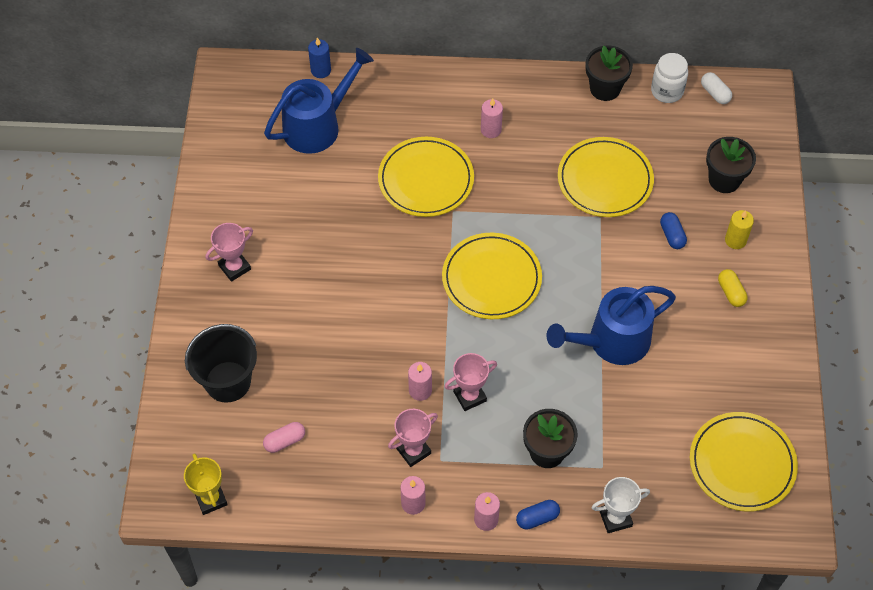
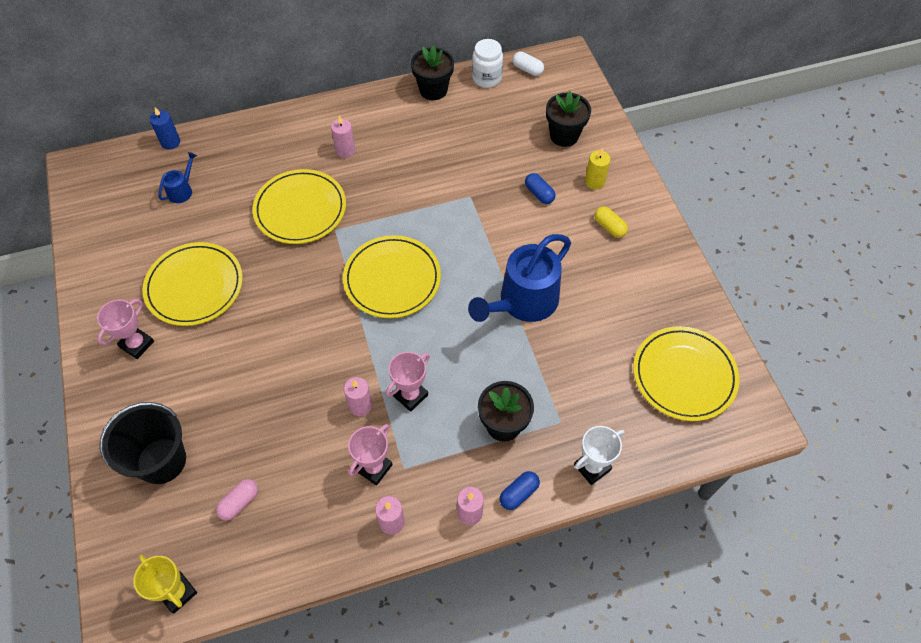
camera: 20 degrees left, 0 degrees up
(318, 125) = (182, 190): blue watering can -> blue watering can, size x0.45
(605, 180) = (462, 164): yellow plate -> yellow plate (194, 286)

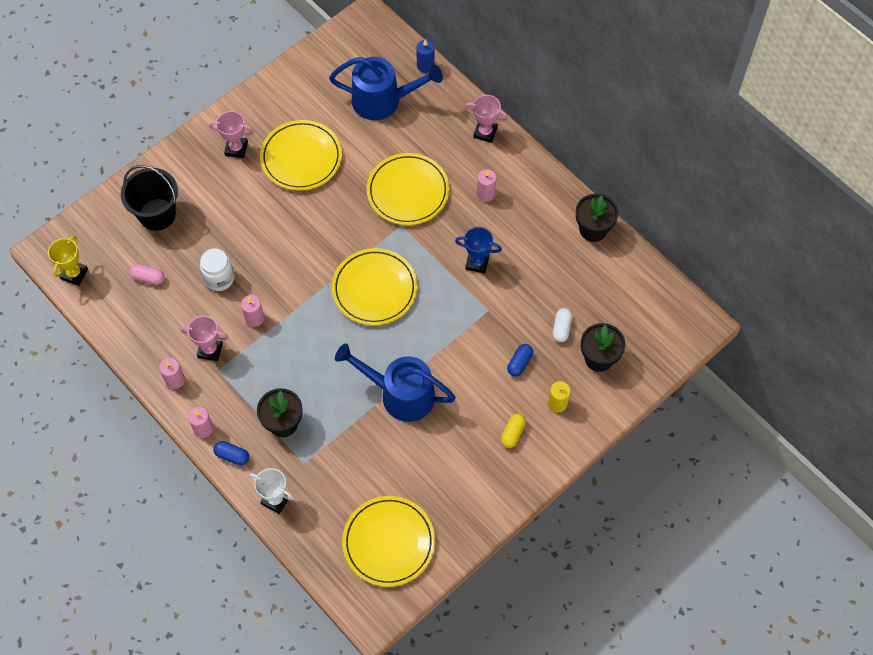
camera: 65 degrees right, 5 degrees up
(182, 190) = (383, 100): blue watering can -> blue watering can, size x2.20
(410, 395) = (278, 348): pink trophy -> pink trophy (485, 132)
(414, 185) = (477, 263): none -> blue trophy
(487, 78) = (633, 266): white jar -> white jar (219, 278)
(527, 69) = (664, 296): white capsule -> white capsule (561, 328)

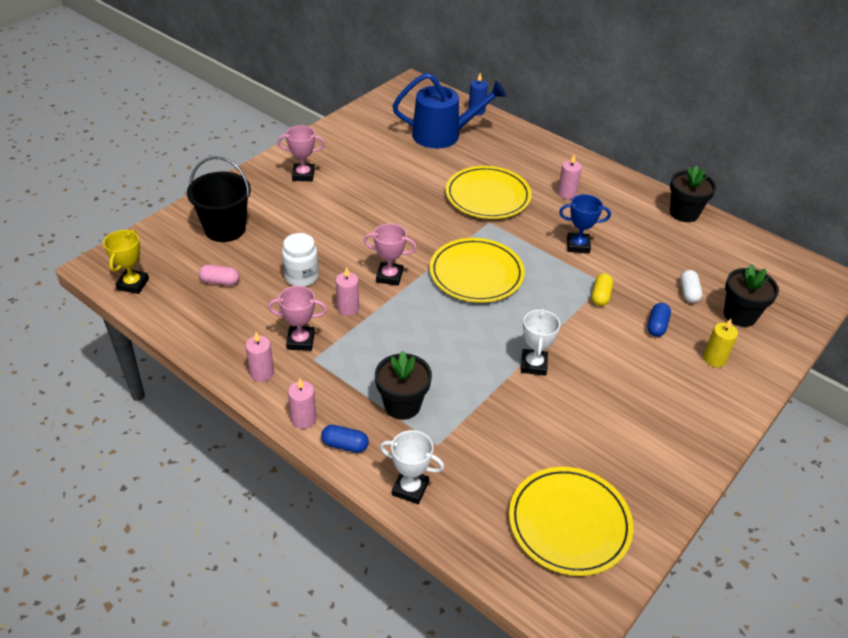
camera: 10 degrees left, 20 degrees down
(301, 158) = (372, 178): yellow plate -> none
(400, 394) = (533, 365): blue watering can -> white trophy
(485, 132) = (549, 151): pink trophy -> pink trophy (389, 276)
(512, 433) = (676, 391): yellow capsule -> yellow capsule (600, 296)

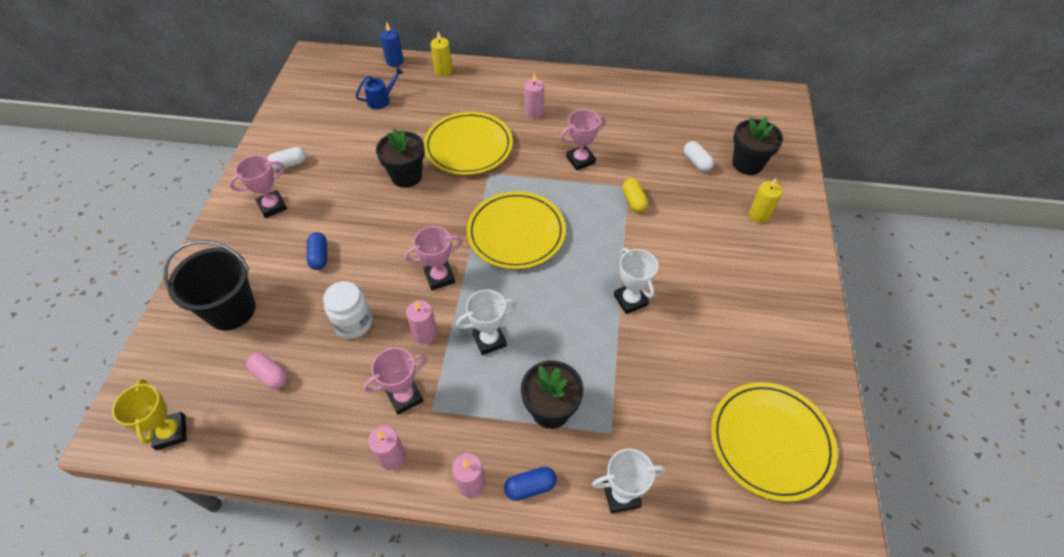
camera: 30 degrees left, 10 degrees up
(220, 281) = (270, 375): pink capsule -> pink capsule turned 60 degrees clockwise
(336, 152) = (289, 164): none -> white capsule
(393, 336) = (489, 340): none -> white trophy
(443, 135) = (381, 100): blue watering can -> blue watering can, size x0.45
(512, 132) = (443, 70): none -> yellow candle
(578, 245) = (580, 160): blue trophy -> pink trophy
(657, 326) = (696, 207): blue capsule -> blue capsule (319, 256)
(684, 213) = (639, 88): black flower pot -> black flower pot (406, 176)

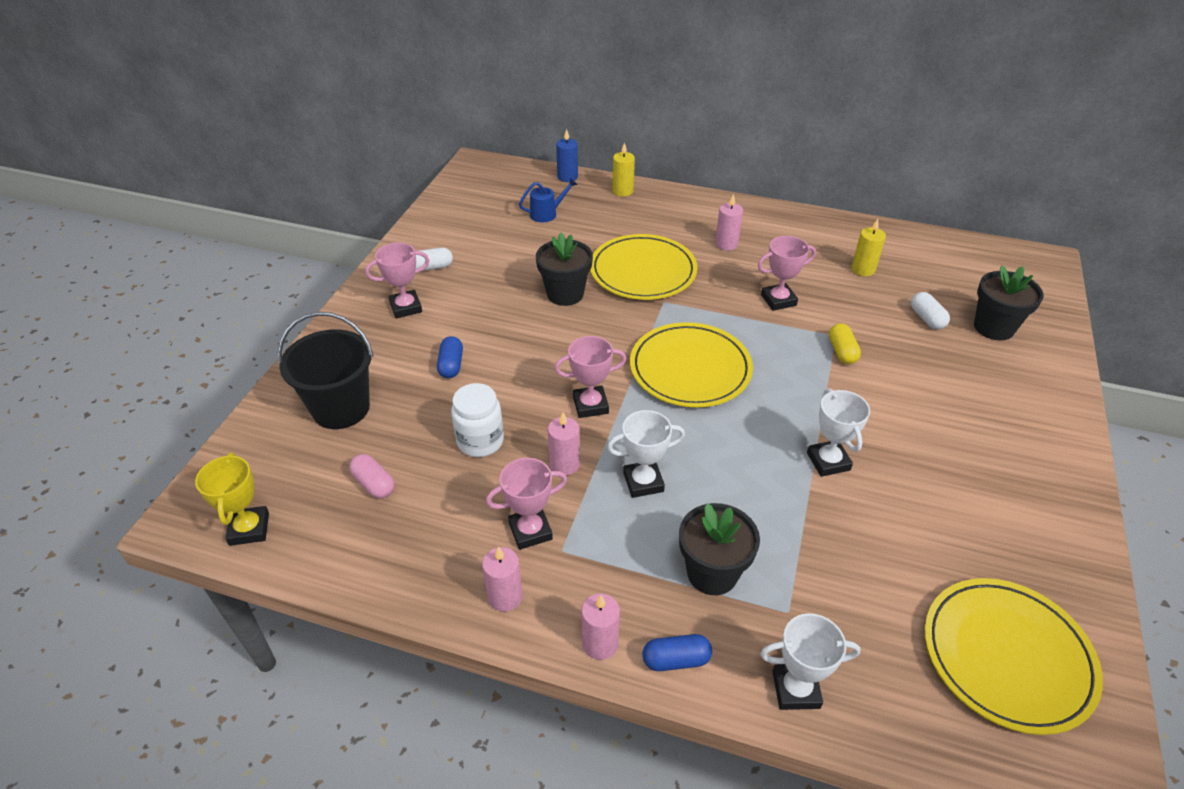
camera: 10 degrees right, 10 degrees down
(759, 215) = (1006, 386): yellow candle -> yellow candle (863, 269)

